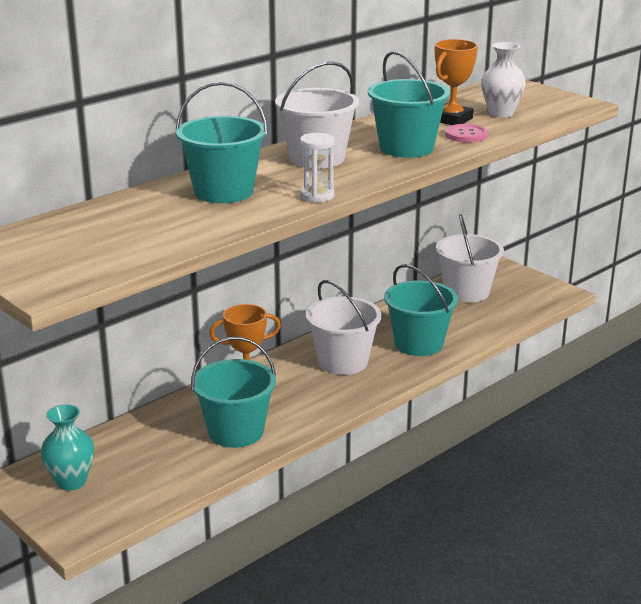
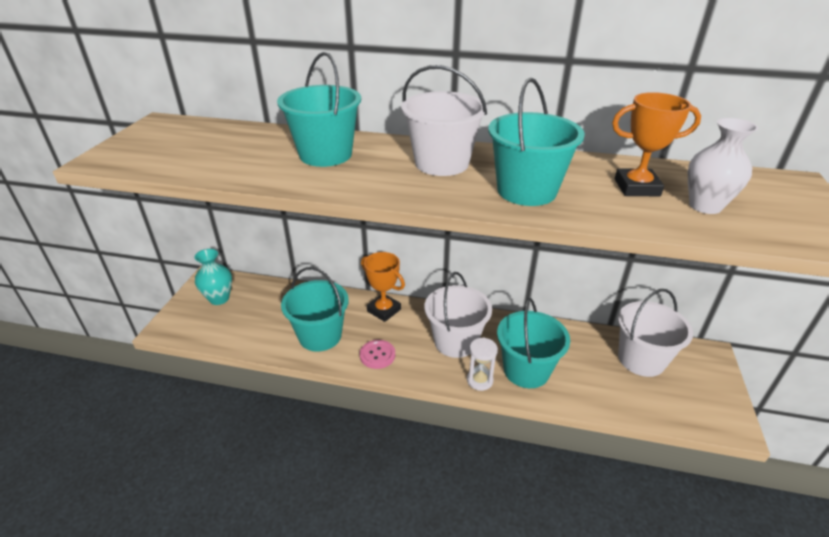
camera: 55 degrees right, 10 degrees up
(317, 196) = (358, 190): white hourglass -> white hourglass (479, 380)
(466, 135) = (610, 208): pink button -> pink button (377, 355)

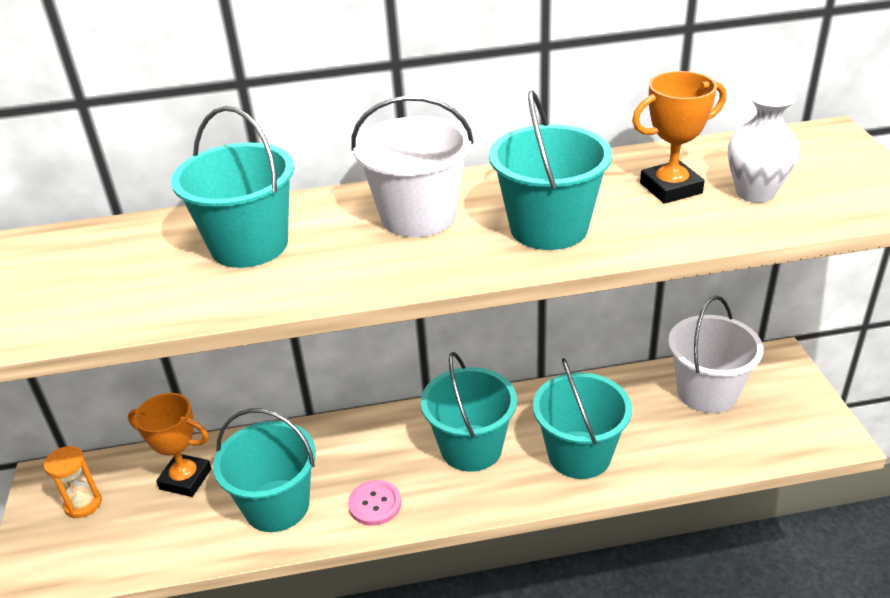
camera: 20 degrees left, 0 degrees up
(219, 298) = (83, 504): turquoise vase -> orange hourglass
(384, 310) = (350, 437): orange trophy -> orange trophy (185, 479)
(455, 341) = (471, 448): white bucket -> turquoise bucket
(479, 380) = (528, 489): white hourglass -> none

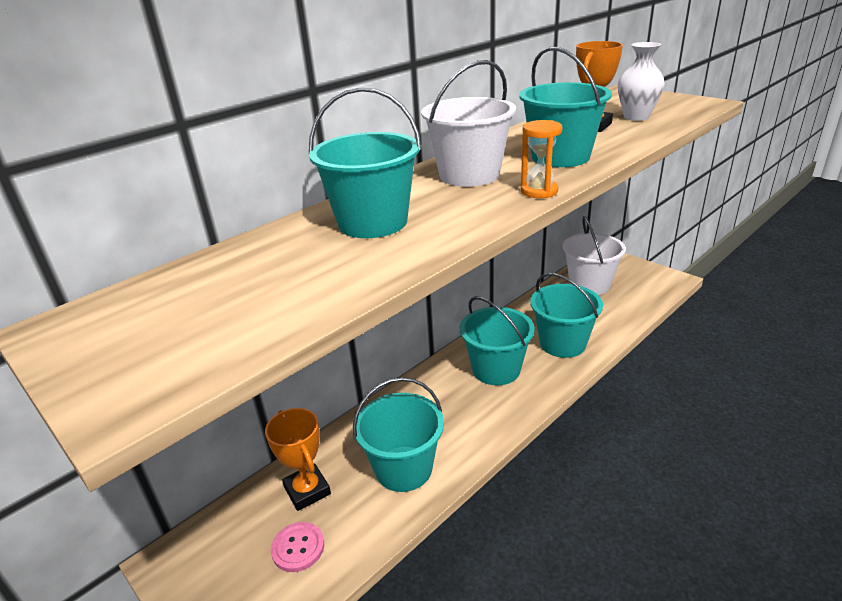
camera: 35 degrees left, 5 degrees down
(83, 504) = (229, 558): orange hourglass -> orange hourglass (539, 191)
(185, 479) = (307, 490): orange trophy -> orange trophy turned 75 degrees clockwise
(375, 504) = (473, 431): pink button -> pink button (298, 548)

